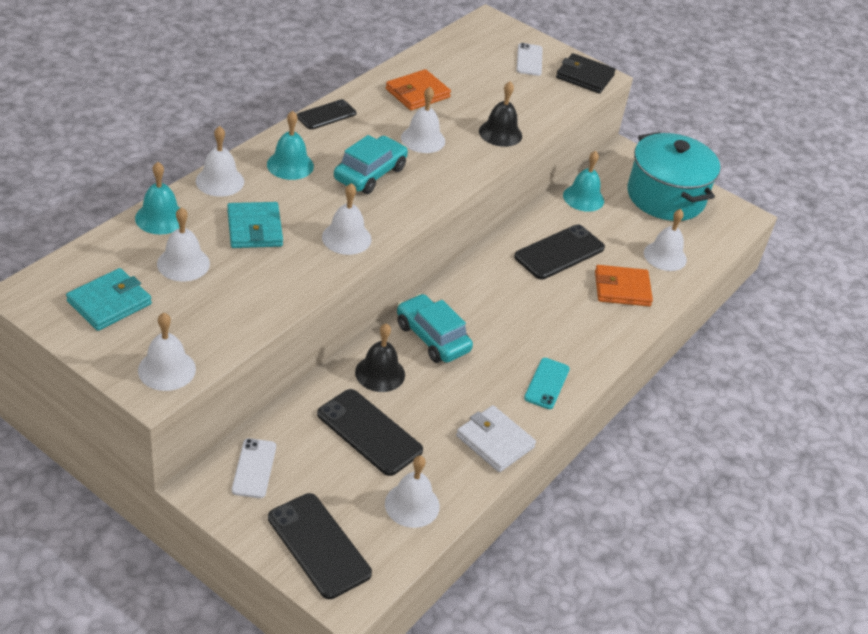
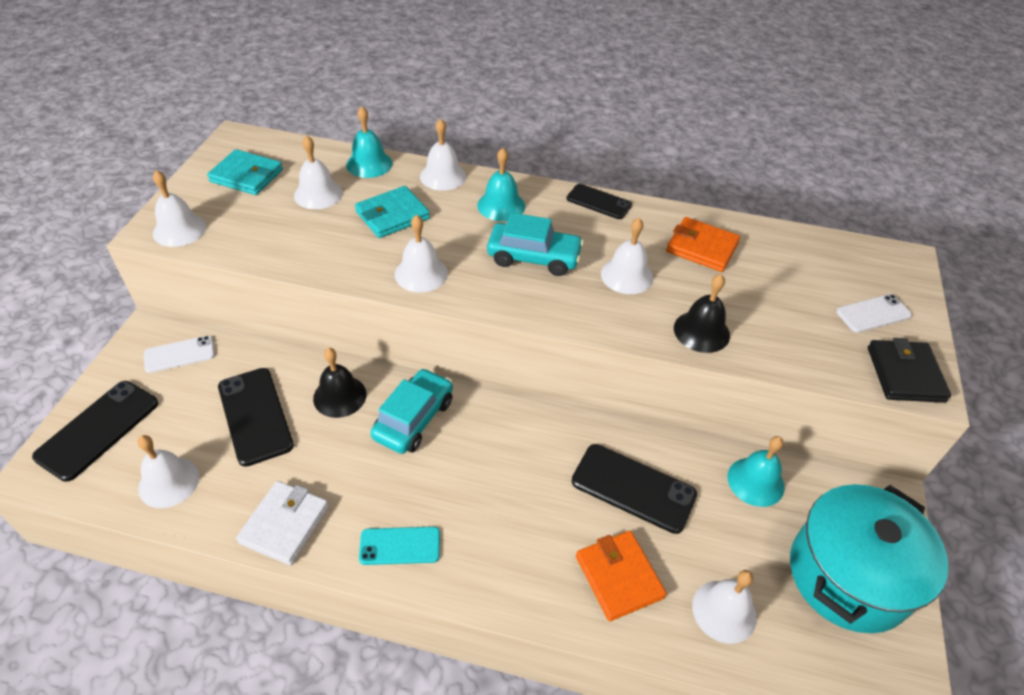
camera: 70 degrees right, 5 degrees up
(369, 432) = (255, 416): black phone -> black phone turned 45 degrees counterclockwise

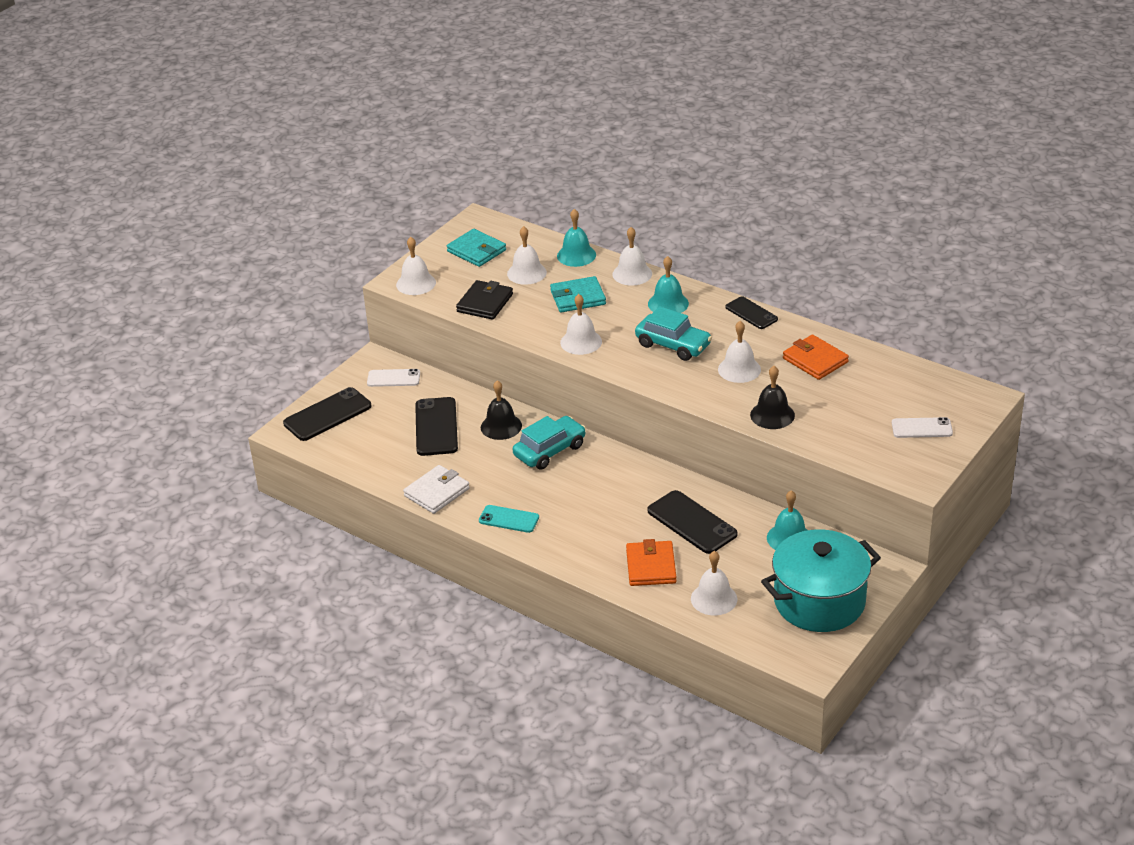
camera: 25 degrees right, 10 degrees down
(169, 482) = (367, 454): white bell -> none
(905, 374) = (911, 469): black wallet -> black wallet (485, 303)

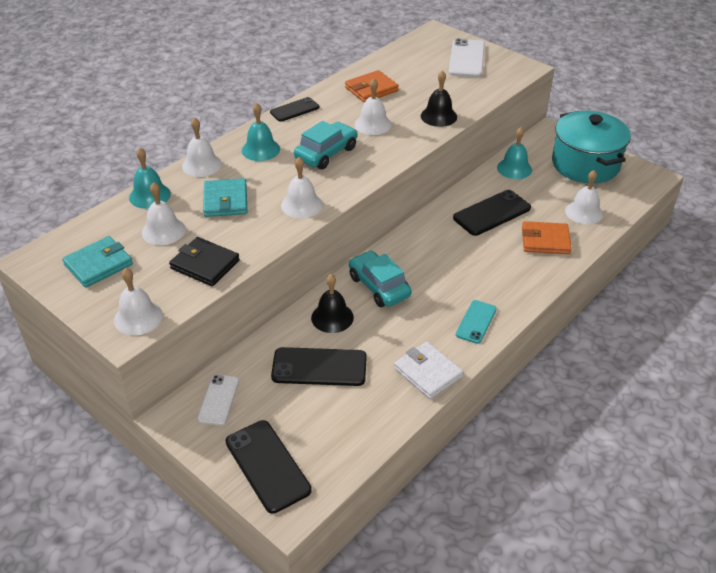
camera: 85 degrees left, 5 degrees up
(921, 428) = (466, 59): white phone -> white phone, size x1.59

